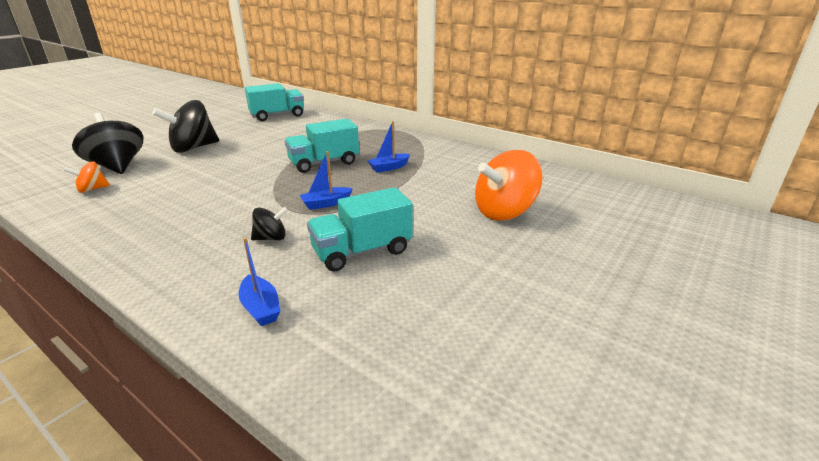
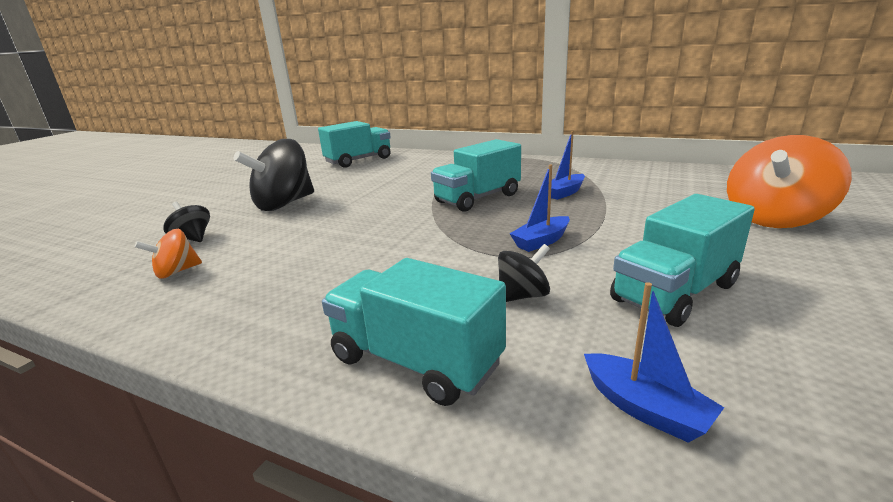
camera: 10 degrees left, 5 degrees down
(117, 167) = (193, 238): black spinning top -> black spinning top, size x0.50
(174, 264) = (415, 361): none -> turquoise truck

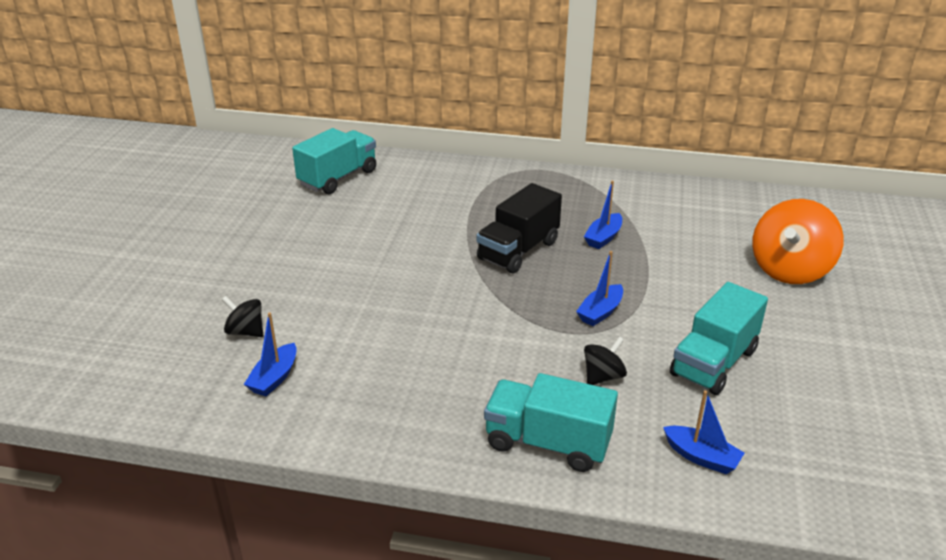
camera: 15 degrees left, 10 degrees up
(176, 272) = (274, 378): orange spinning top -> blue boat
(284, 204) = (305, 270): black spinning top -> none
(478, 198) = (518, 251): turquoise truck -> black truck

